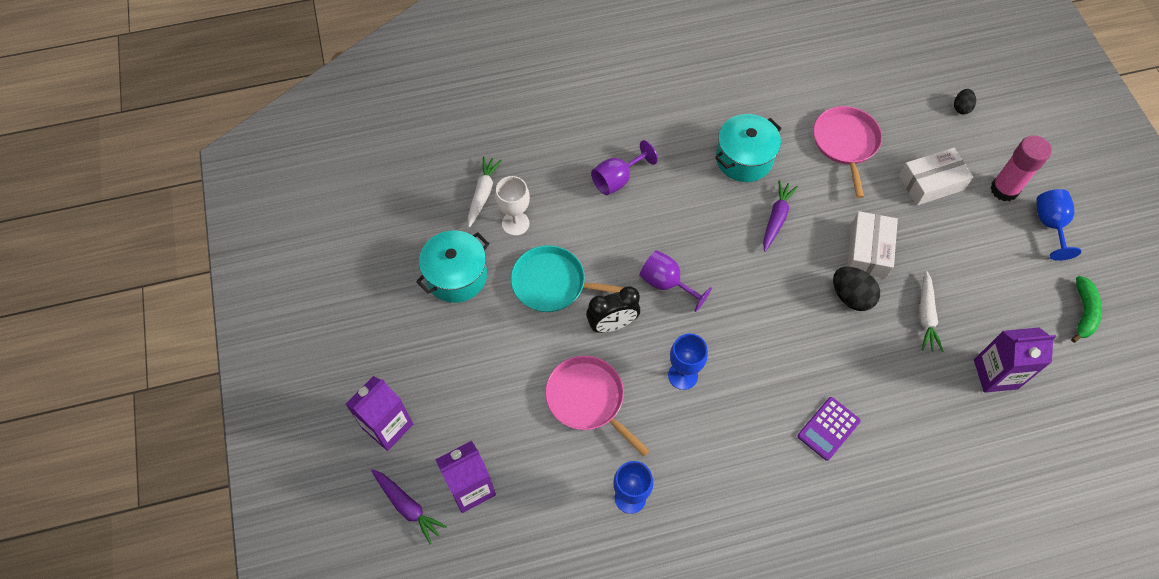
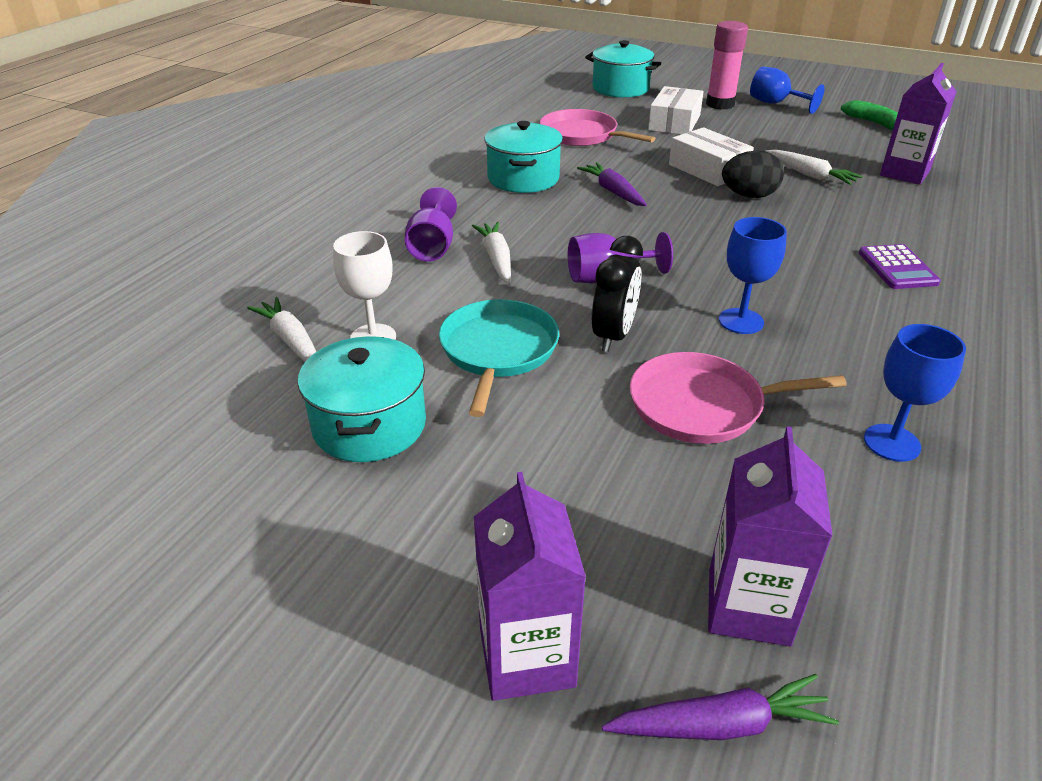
camera: 50 degrees left, 25 degrees down
(553, 283) = (498, 351): turquoise pan -> turquoise pan turned 135 degrees clockwise
(635, 218) = (496, 259): none -> white carrot
(961, 108) = (620, 88): black egg -> turquoise pot

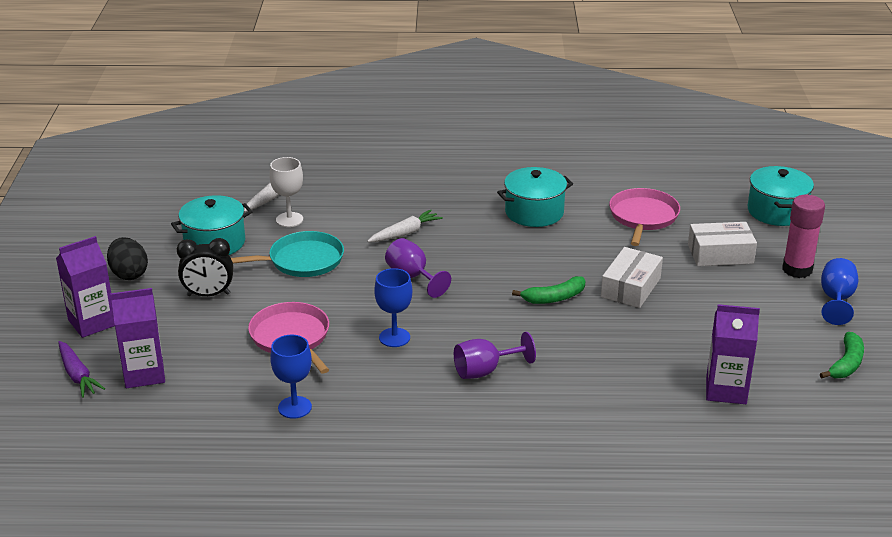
camera: 65 degrees right, 5 degrees down
(432, 247) = (402, 207): purple goblet -> purple goblet (485, 371)
(613, 192) = (546, 253): purple carrot -> none
(613, 336) = (344, 294): black clock -> black clock (208, 295)
(705, 208) = (554, 298): none -> green banana
(749, 196) = (596, 314): black egg -> black egg (129, 274)
(809, 175) = (669, 339): white carrot -> none
(897, 268) = (525, 397): purple calculator -> none

